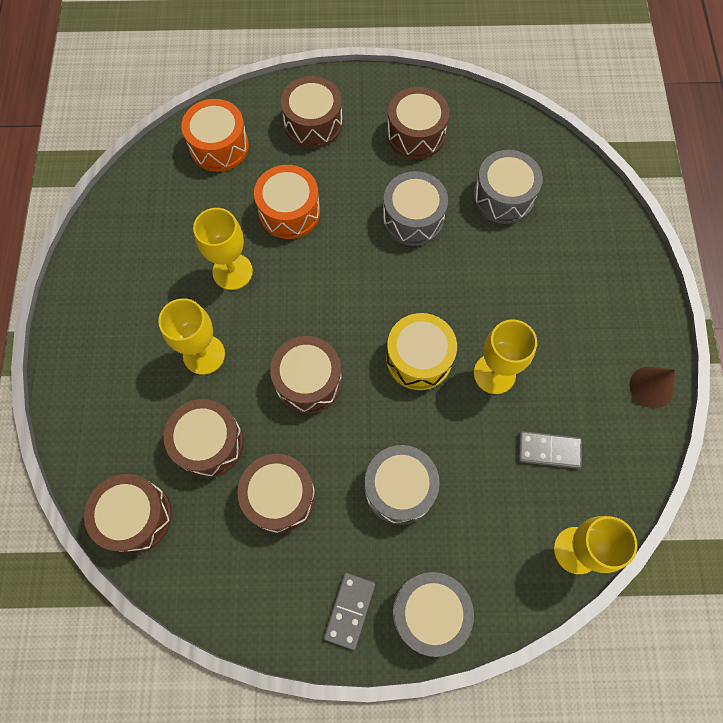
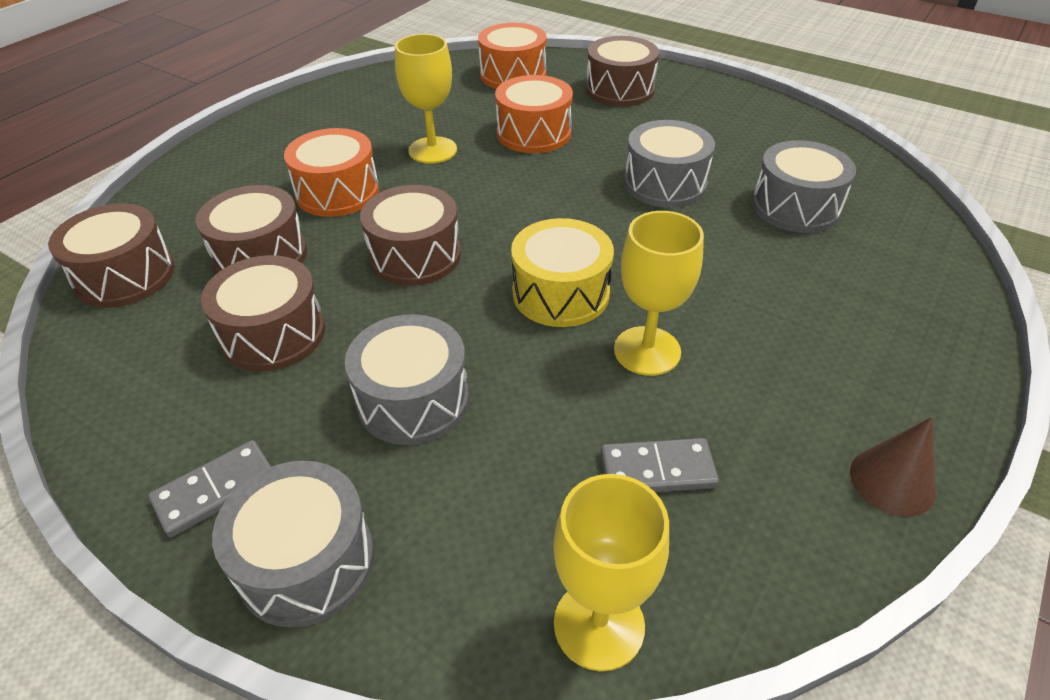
camera: 35 degrees right, 25 degrees down
(204, 354) = (337, 192): yellow goblet -> orange drum
(416, 134) = (726, 129): brown drum -> none
(548, 450) = (657, 470): grey domino -> grey domino turned 45 degrees counterclockwise

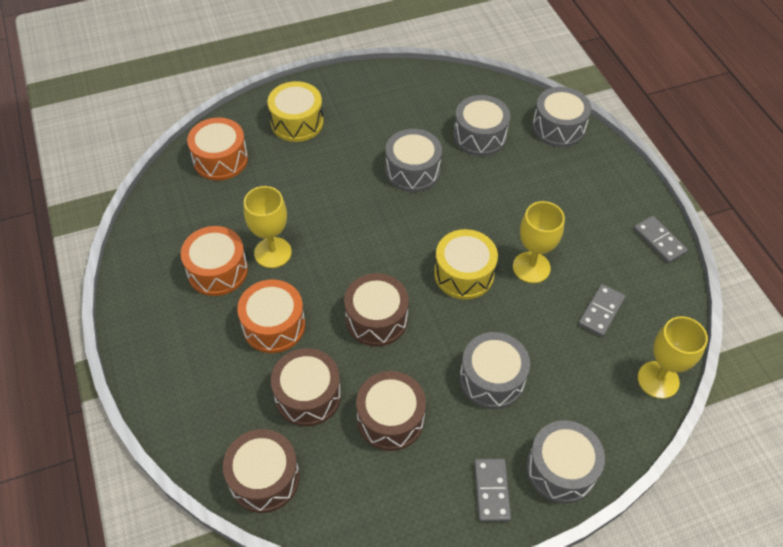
camera: 55 degrees left, 10 degrees up
(534, 133) = (304, 193): orange drum -> orange drum (217, 270)
(619, 90) = (297, 122): brown drum -> yellow drum
(892, 481) = (659, 241): brown cone -> grey domino
(924, 264) = (558, 127): none -> grey drum

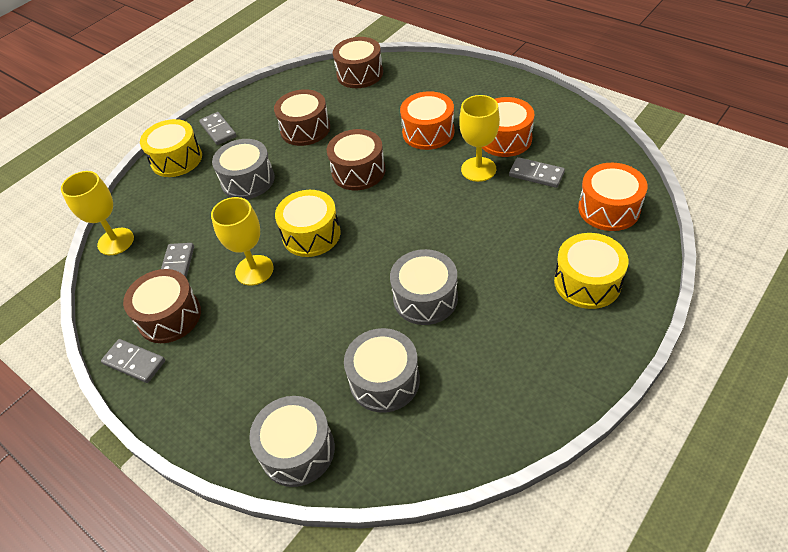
camera: 155 degrees right, 5 degrees down
(234, 218) = (536, 174): none -> grey domino
(308, 395) = (368, 113): brown drum -> brown drum (169, 316)
(561, 469) = (176, 159): grey drum -> yellow drum

